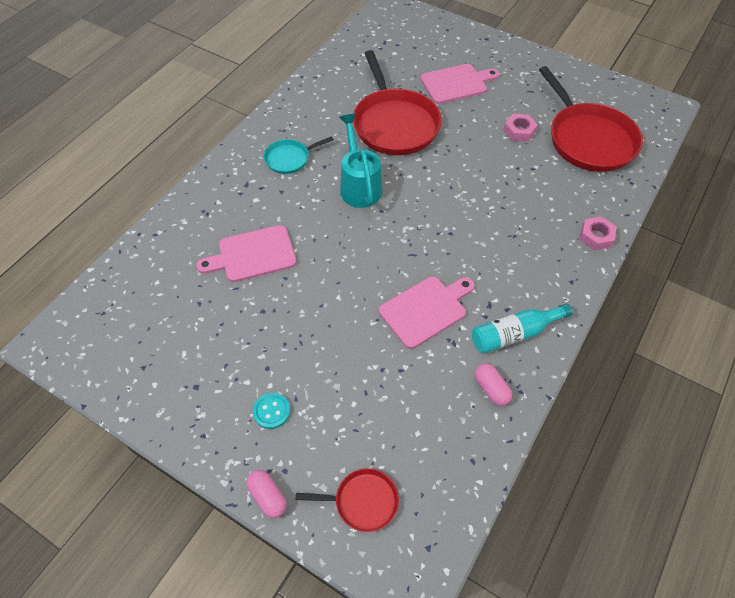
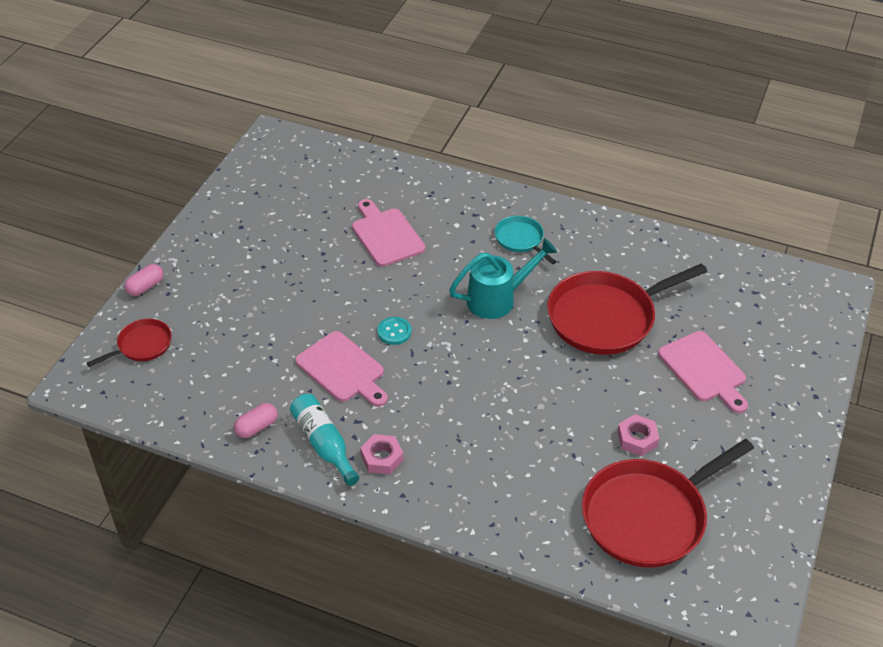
camera: 80 degrees right, 10 degrees down
(271, 411) = (221, 276): turquoise button -> turquoise button (394, 332)
(362, 501) = (142, 345): red pan -> red pan turned 120 degrees counterclockwise
(596, 236) = (476, 520): pink nut -> pink nut (382, 458)

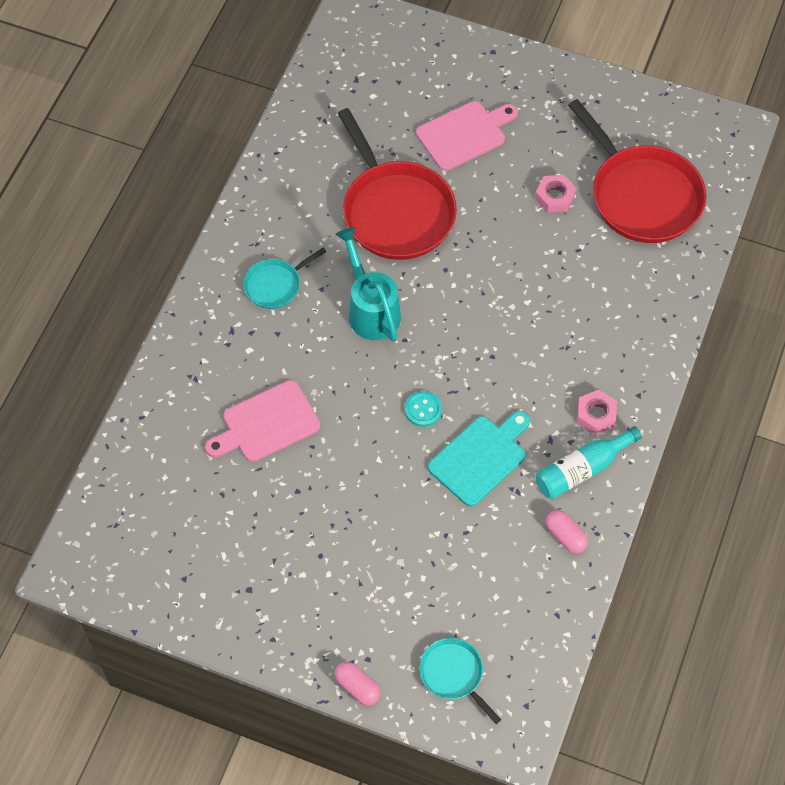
camera: 90 degrees left, 15 degrees up
(142, 345) = (453, 674): red pan -> turquoise pan
(343, 369) = (480, 458): pink cutting board -> turquoise cutting board

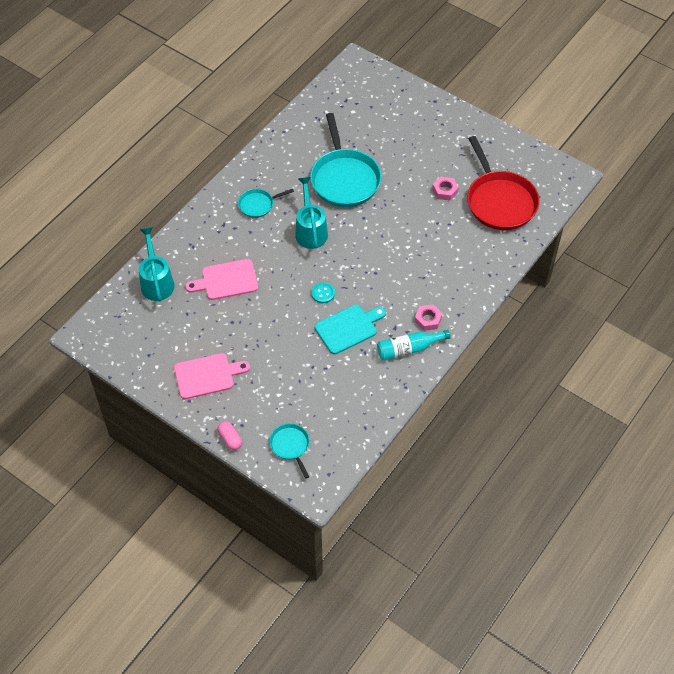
camera: 15 degrees right, 5 degrees down
(157, 452) = (156, 282): none -> turquoise watering can
(396, 211) = (344, 179): red pan -> turquoise pan
(464, 134) = (401, 144): pink cutting board -> pink cutting board (207, 376)
(565, 536) = (385, 384): pink capsule -> none

